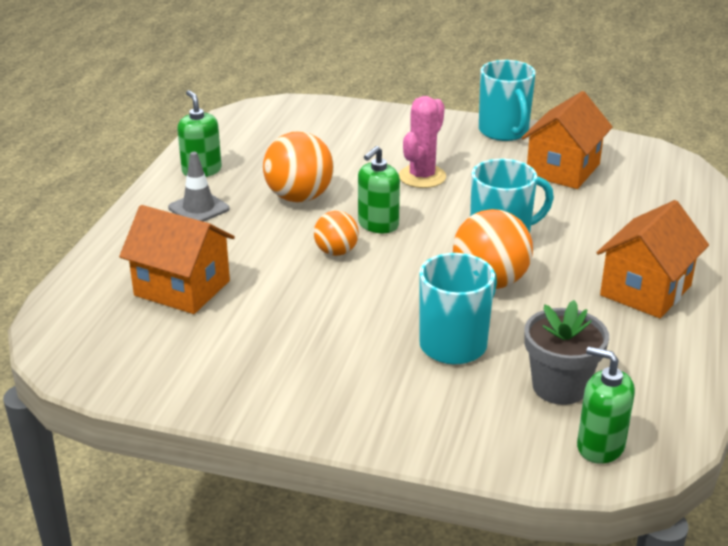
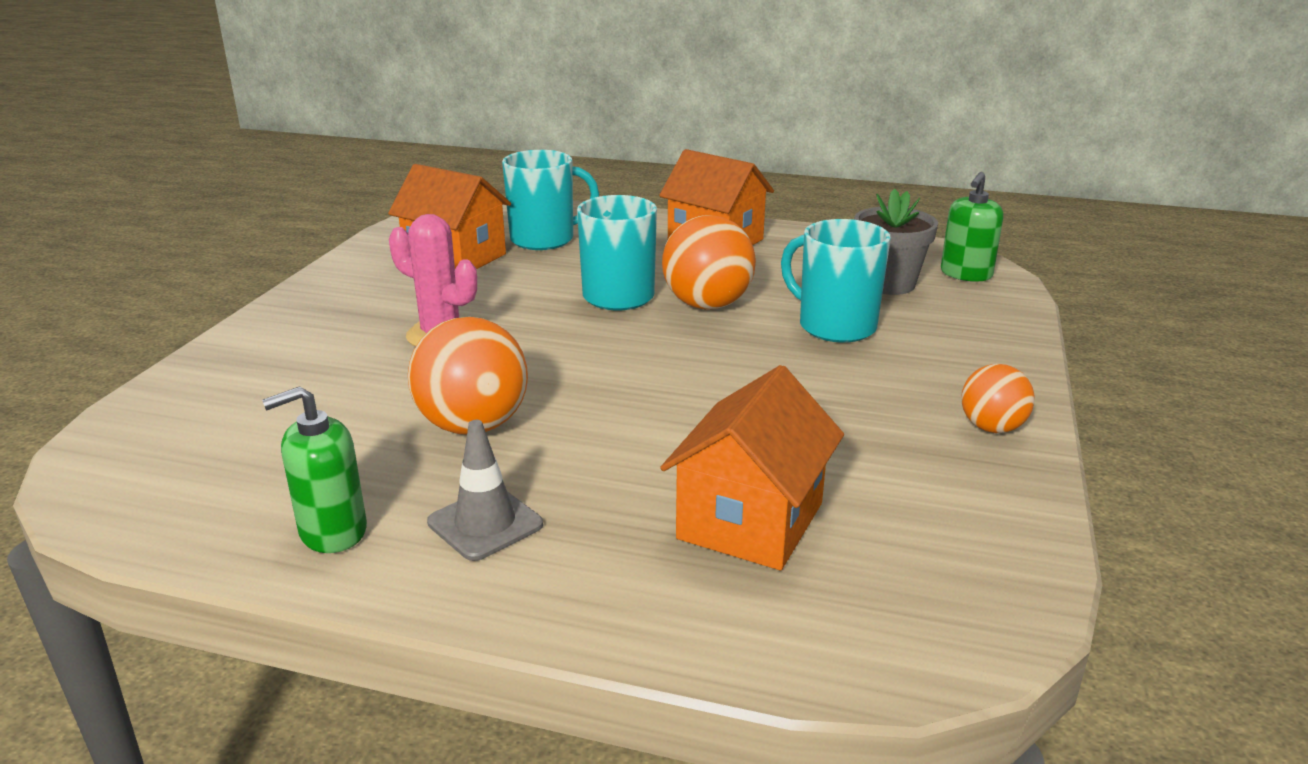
camera: 90 degrees left, 5 degrees down
(336, 252) = (640, 394): orange ball -> orange ball (991, 428)
(378, 225) = (569, 365): green soap dispenser -> none
(504, 132) = (333, 282): turquoise mug -> turquoise mug (544, 239)

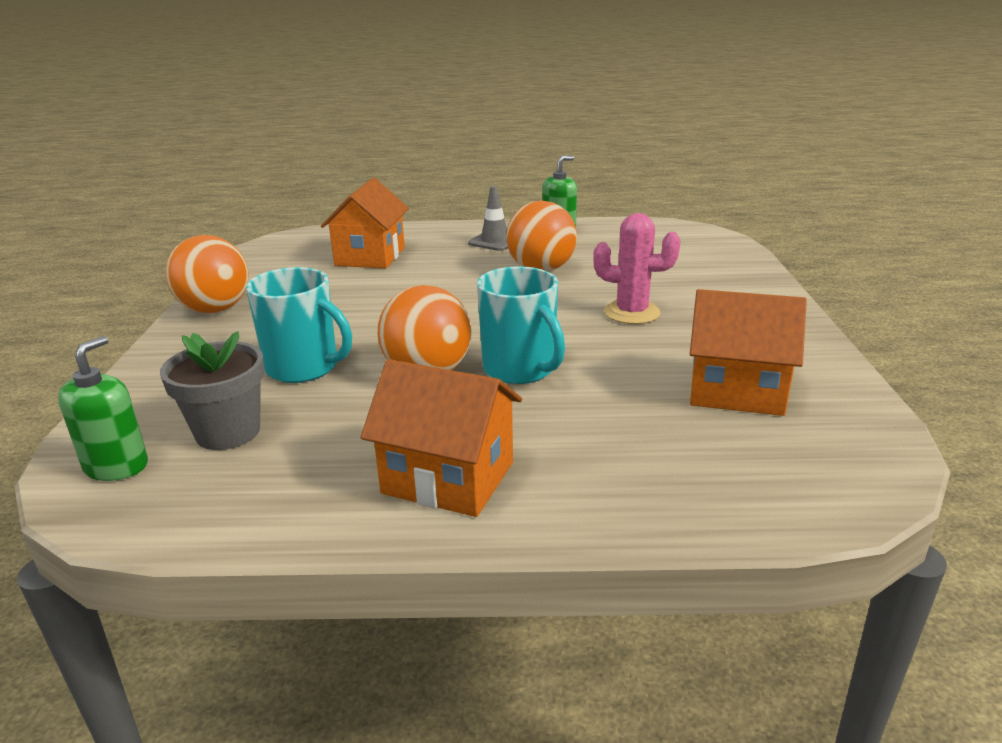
camera: 165 degrees right, 0 degrees up
(544, 239) = (674, 439): turquoise mug -> none
(991, 428) = (215, 309): orange ball -> orange ball, size x1.69

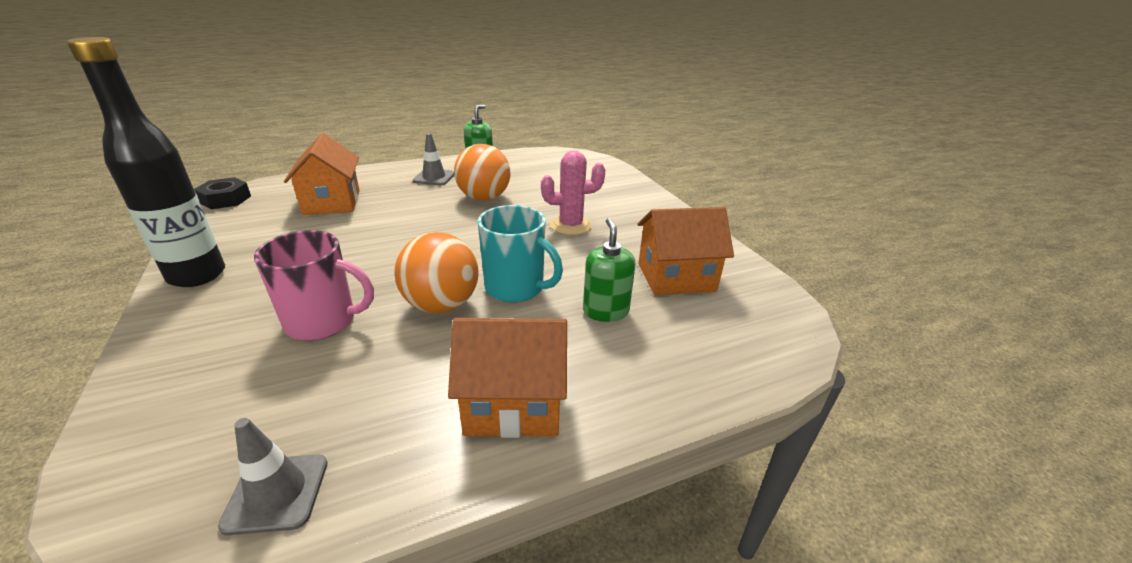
camera: 25 degrees left, 5 degrees up
(116, 466) = (159, 482): green soap dispenser -> green soap dispenser (605, 311)
(197, 497) = (277, 493): none -> grey traffic cone
(215, 309) = (197, 275): orange ball -> black bottle
(228, 432) = (276, 408): grey flower pot -> none
(270, 243) = (225, 199): none -> black nut
(304, 368) = (323, 322): turquoise mug -> pink mug

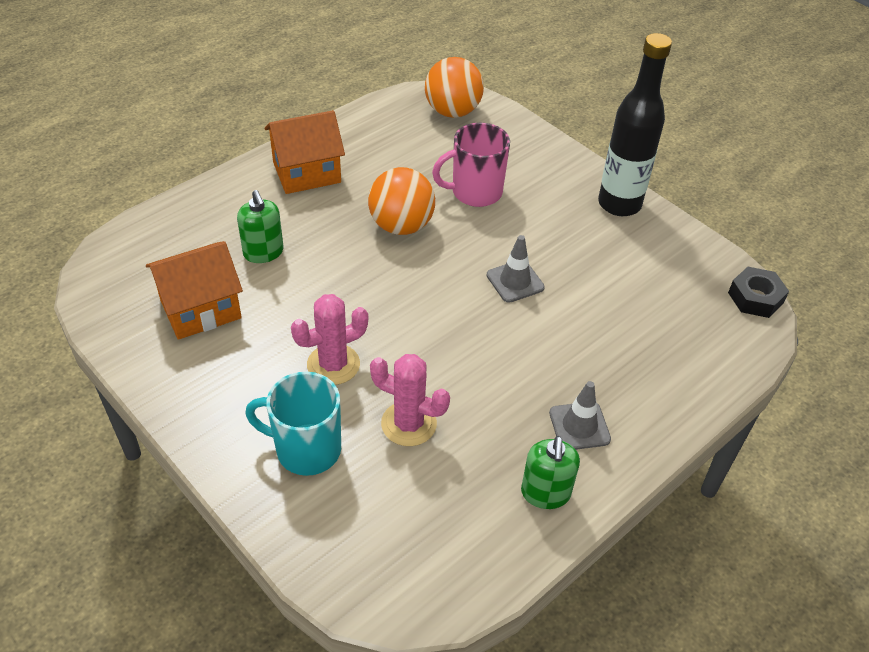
camera: 160 degrees right, 15 degrees up
(277, 493) = (399, 115): grey traffic cone -> grey traffic cone (515, 281)
(332, 202) = (640, 327): orange house -> none
(484, 198) = (472, 393): orange ball -> orange ball (452, 111)
(516, 288) = (350, 257): turquoise mug -> turquoise mug (306, 449)
(535, 195) = (408, 424): none -> pink cactus

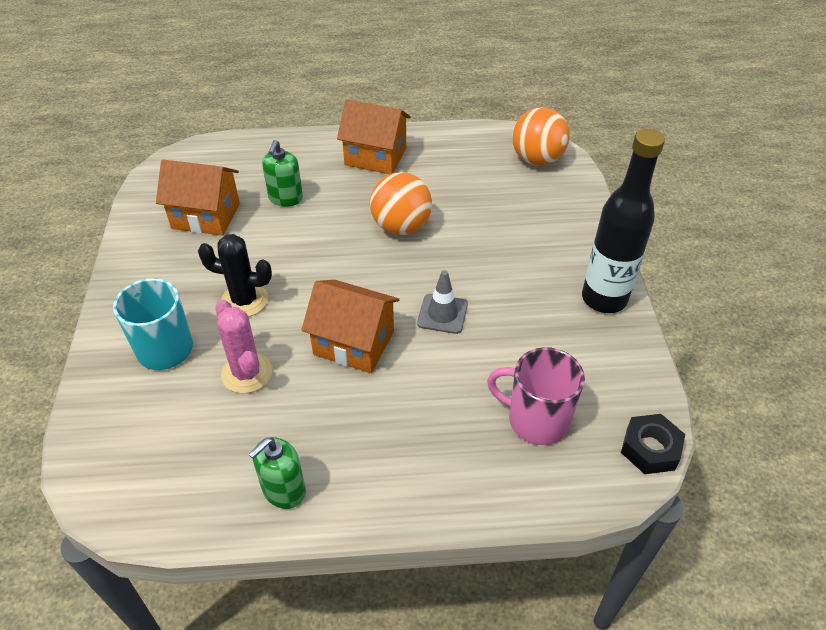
camera: 40 degrees right, 0 degrees up
(333, 364) = (244, 300): pink cactus -> black cactus
(471, 345) = (354, 343): none -> orange house
(475, 192) = (487, 229): pink mug -> pink mug (536, 420)
(579, 426) = (367, 457): grey traffic cone -> none

